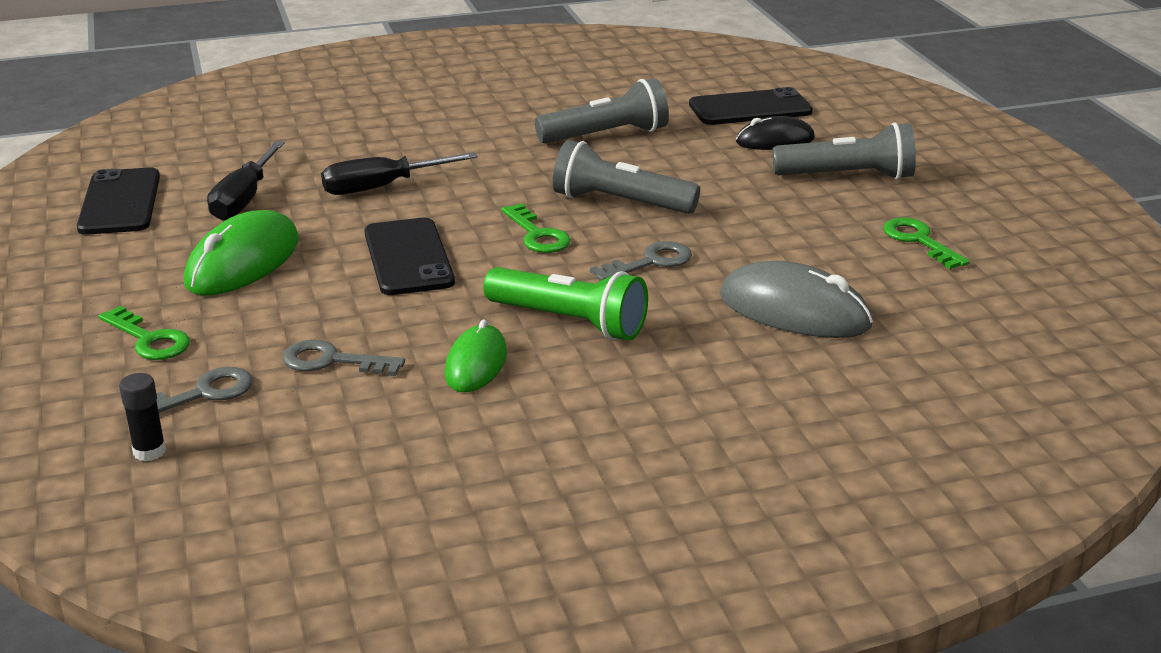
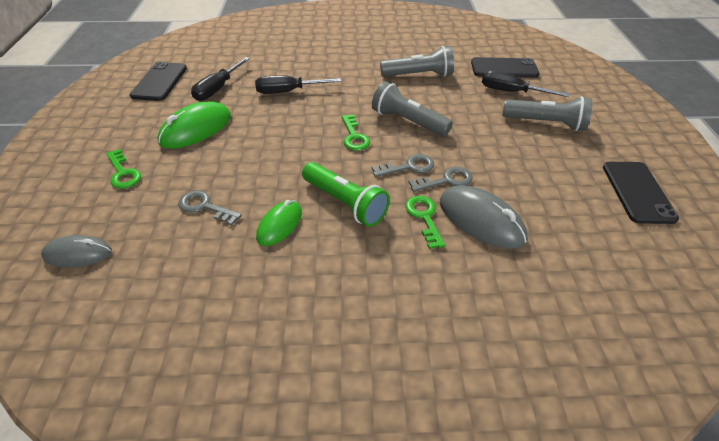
camera: 15 degrees right, 15 degrees up
(149, 451) = (78, 254): black glue stick -> grey mouse
(202, 394) = (127, 217): grey key -> grey key (446, 180)
(408, 257) = (279, 140): black phone -> black phone (637, 192)
(775, 140) = (511, 92): black mouse -> black screwdriver
(918, 241) = (575, 178): green key -> green key (424, 217)

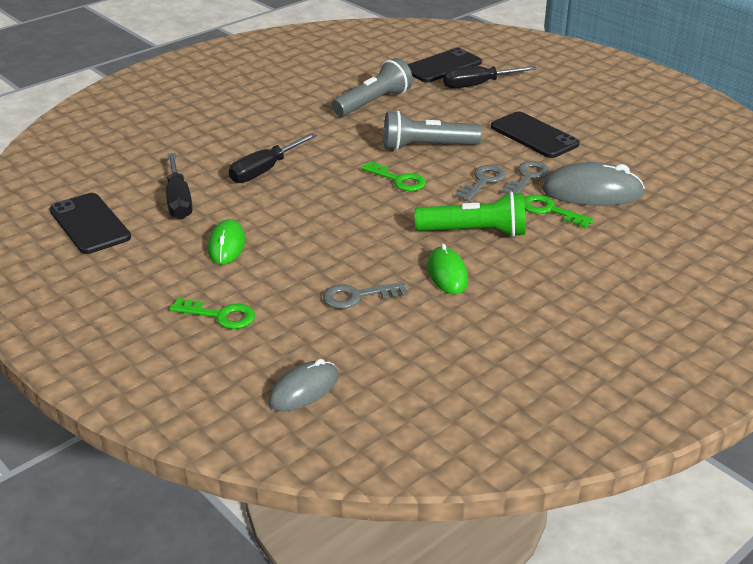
camera: 40 degrees left, 10 degrees down
(196, 129) = (226, 245): green mouse -> green mouse, size x0.64
(545, 123) = (540, 100): grey flashlight -> none
(637, 192) = (666, 122): black phone -> black phone (534, 135)

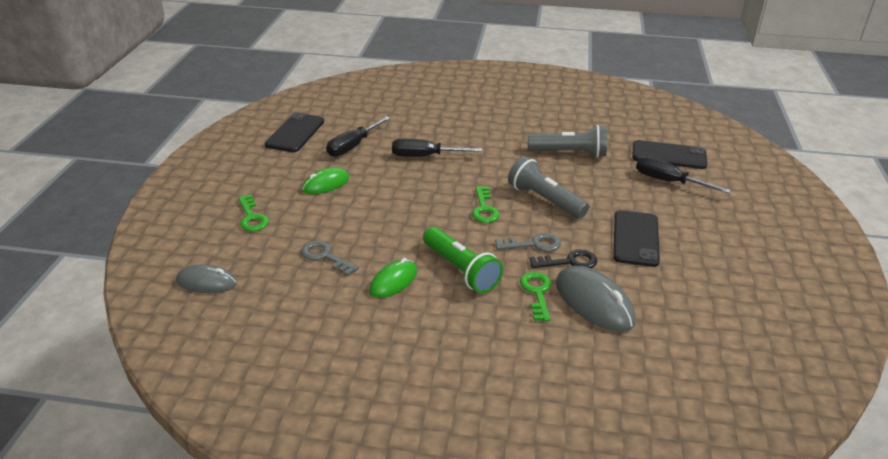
camera: 50 degrees right, 0 degrees up
(527, 177) = (569, 262): grey key -> black key

